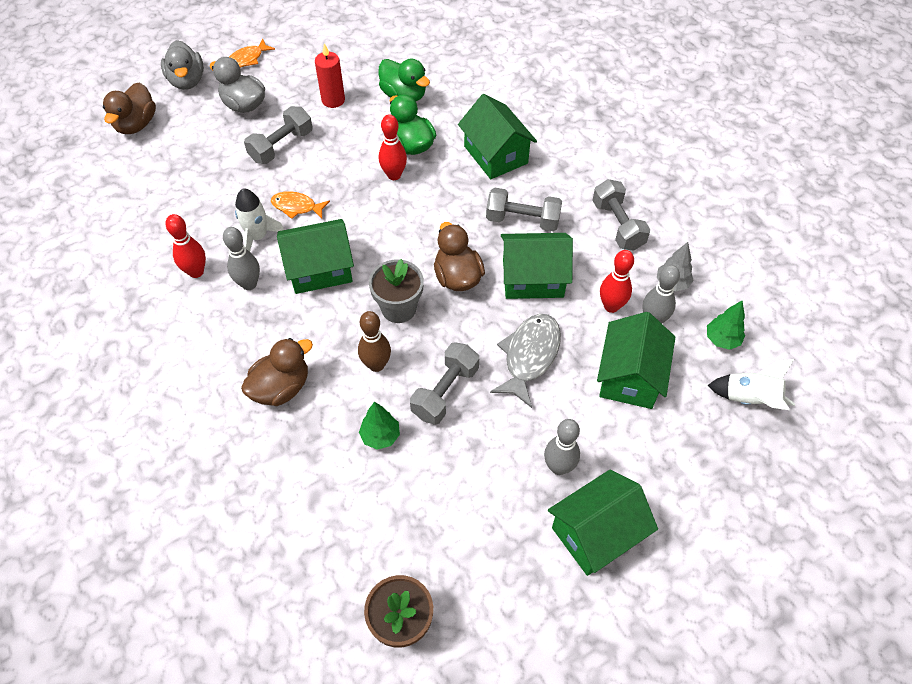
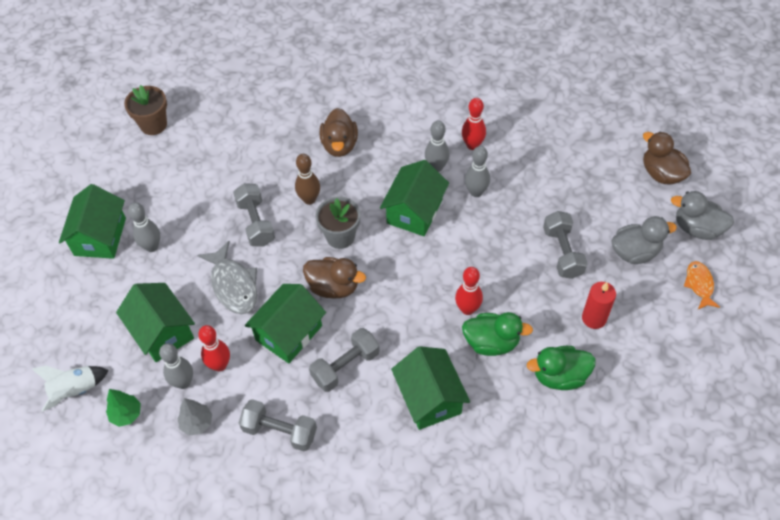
camera: 130 degrees right, 0 degrees up
(258, 236) = (476, 192): white rocket -> grey bowling pin
(296, 207) = (486, 228): orange fish -> none
(380, 436) = (260, 174): green tree -> none
(496, 155) = (429, 398): green house -> green house turned 60 degrees clockwise

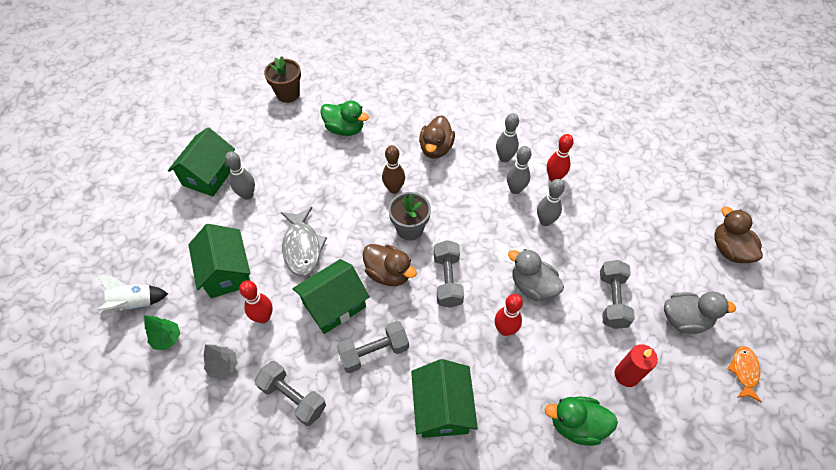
camera: 15 degrees right, 0 degrees up
(183, 382) = (226, 324): grey bowling pin -> grey bowling pin (504, 158)
(256, 223) = (341, 197): grey dumbbell -> grey dumbbell (447, 280)
(414, 211) = (483, 224): green house -> none
(491, 342) = (518, 370): green duck -> green duck (345, 129)
(697, 228) = (754, 313): grey duck -> grey duck (532, 286)

